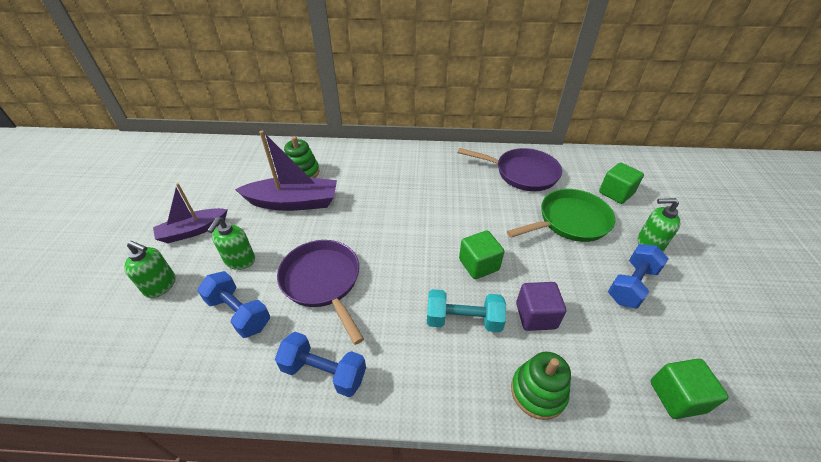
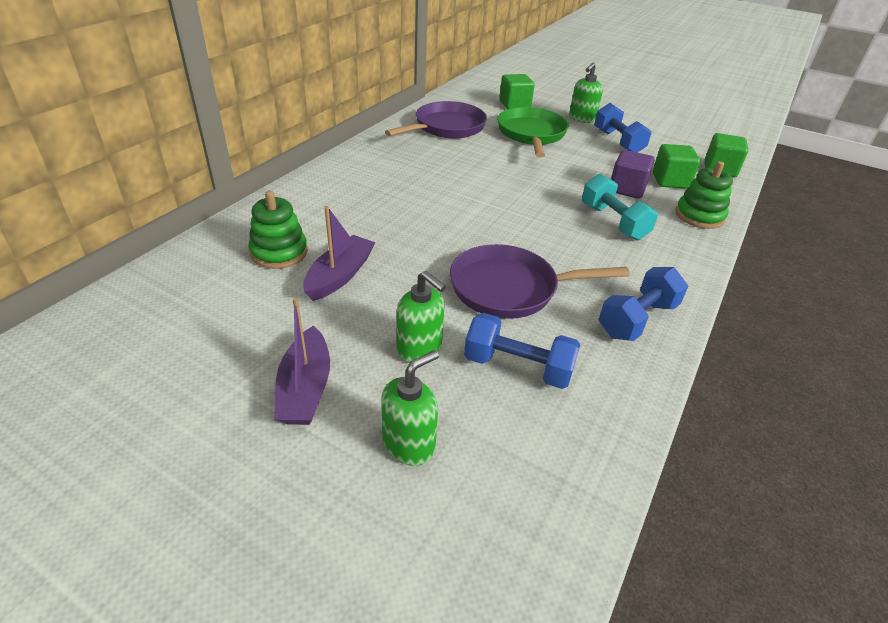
camera: 65 degrees left, 5 degrees down
(239, 313) = (518, 367): blue dumbbell -> blue dumbbell turned 45 degrees clockwise
(293, 202) = (340, 275): purple boat -> purple boat, size x0.66
(463, 320) = (613, 222): turquoise dumbbell -> turquoise dumbbell turned 60 degrees counterclockwise
(479, 265) = (552, 192): green cube -> green cube (670, 181)

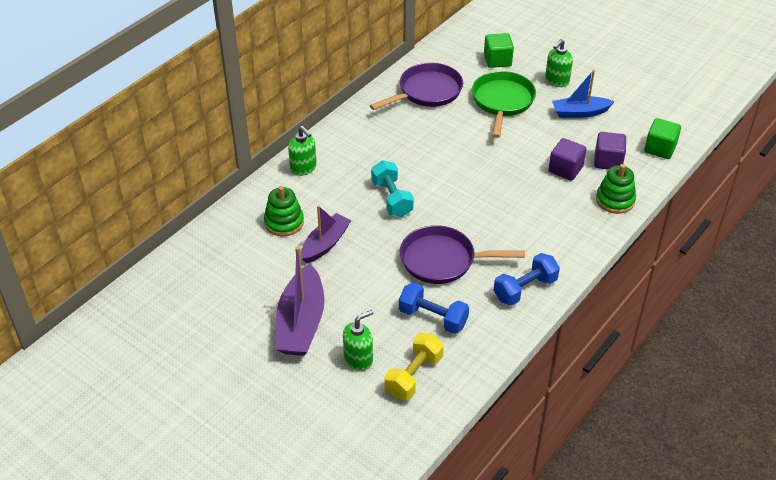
camera: 10 degrees right, 5 degrees up
(305, 388) = (301, 323): purple boat -> purple boat, size x1.52
(419, 349) = (373, 302): green soap dispenser -> green soap dispenser (303, 168)
(511, 467) = (413, 376): none -> yellow dumbbell
(613, 222) = (540, 204): turquoise dumbbell -> turquoise dumbbell (392, 198)
(618, 142) = (579, 112): blue dumbbell -> blue boat
(670, 181) = (608, 161): green cube -> purple cube

